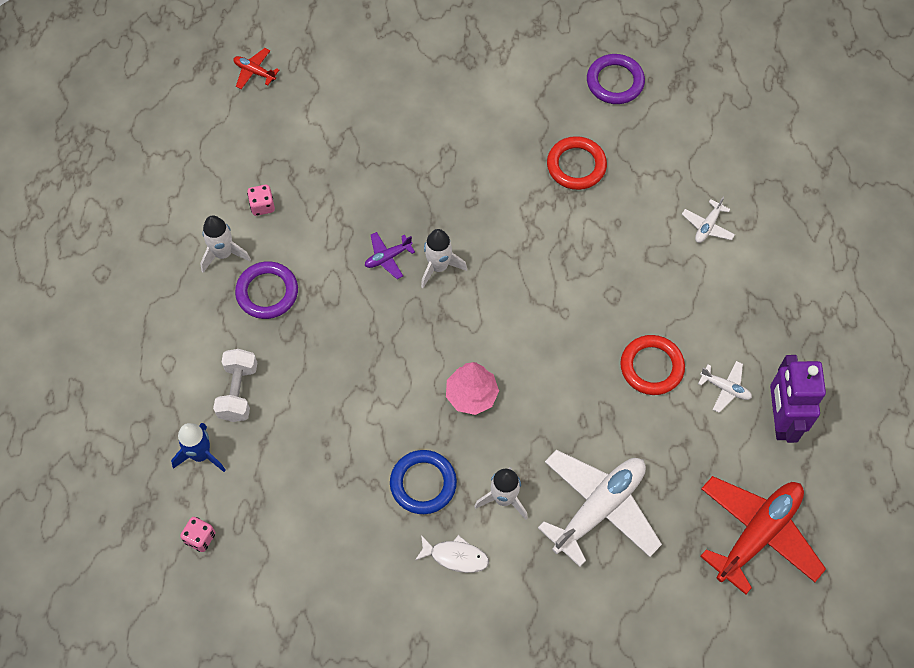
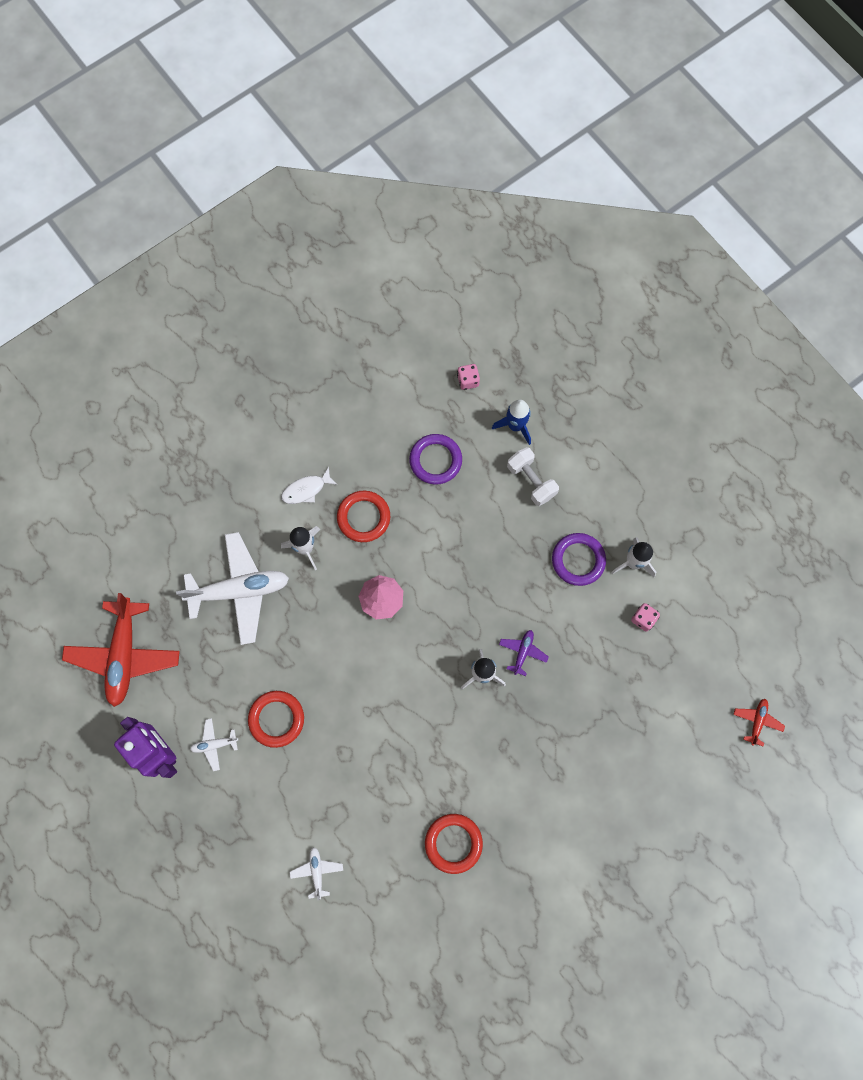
camera: 140 degrees right, 10 degrees up
(254, 72) = (757, 721): red plane -> red plane turned 60 degrees counterclockwise
(423, 483) = (363, 517): blue ring -> red ring
(599, 508) = (239, 590): white plane -> white plane turned 105 degrees counterclockwise
(615, 82) = (484, 951): purple ring -> purple ring (435, 460)

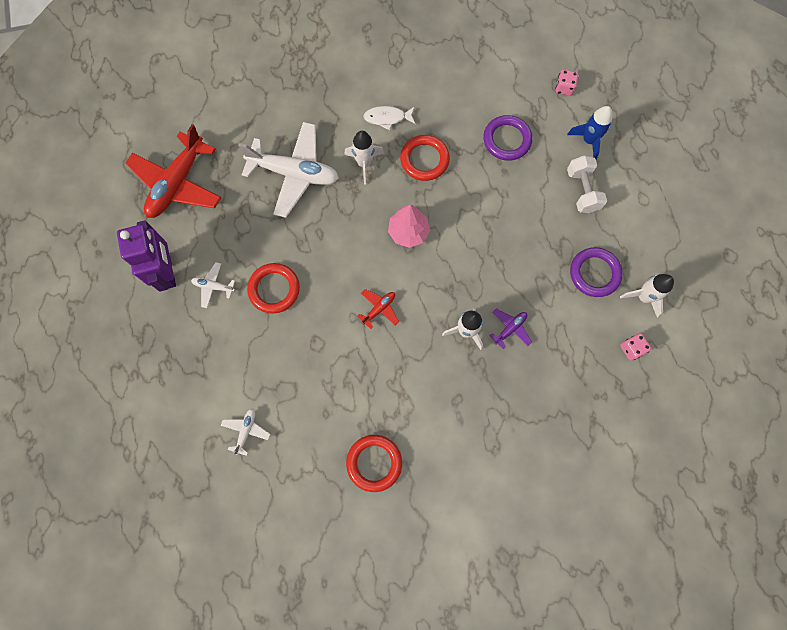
camera: 25 degrees right, 0 degrees up
(757, 721) = (699, 486): red plane -> red plane (379, 309)

